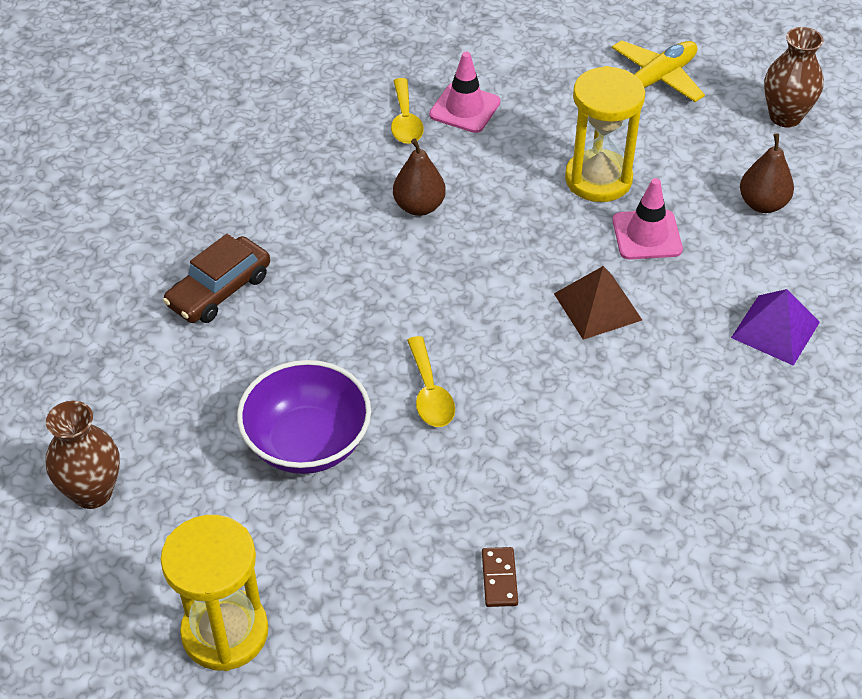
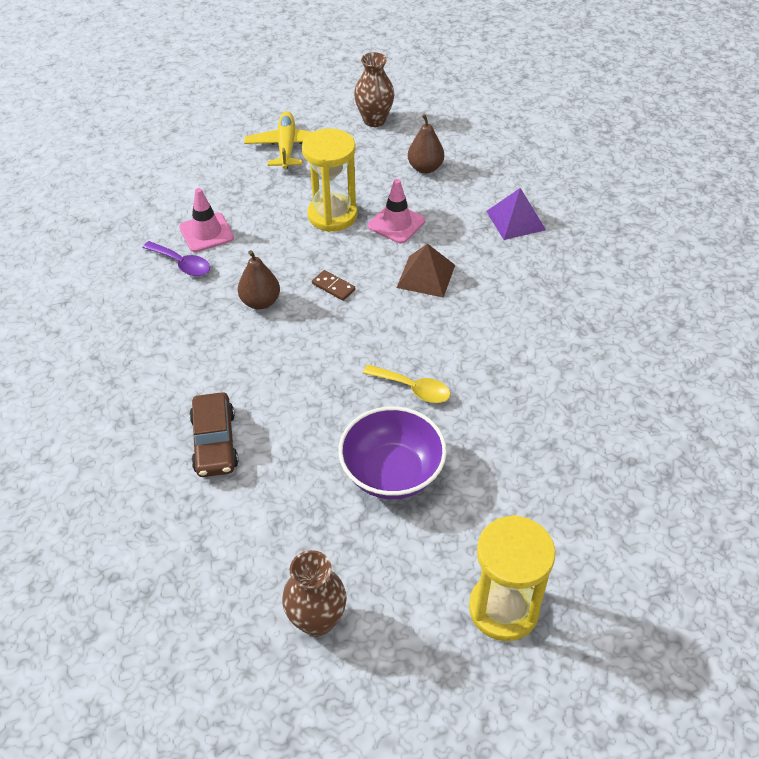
camera: 50 degrees left, 0 degrees up
(405, 120) = (182, 264): yellow spoon -> purple spoon
(499, 578) = (580, 442): brown domino -> brown domino (333, 287)

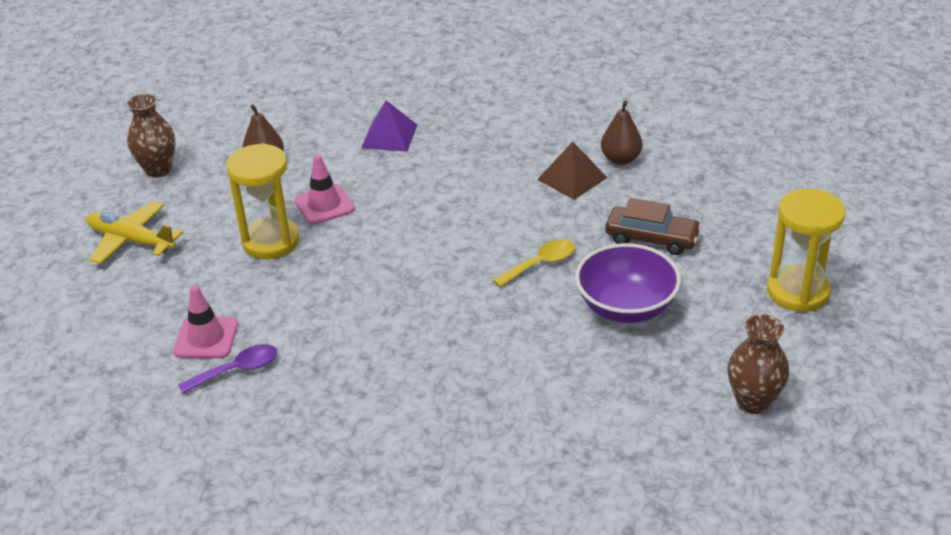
camera: 60 degrees left, 10 degrees down
(214, 442) = (510, 413): brown car -> brown car (651, 238)
(260, 302) = (348, 327): brown pear -> brown pear (620, 159)
(333, 287) = (372, 272): brown domino -> none
(426, 276) = (410, 210): brown pyramid -> brown pyramid (572, 178)

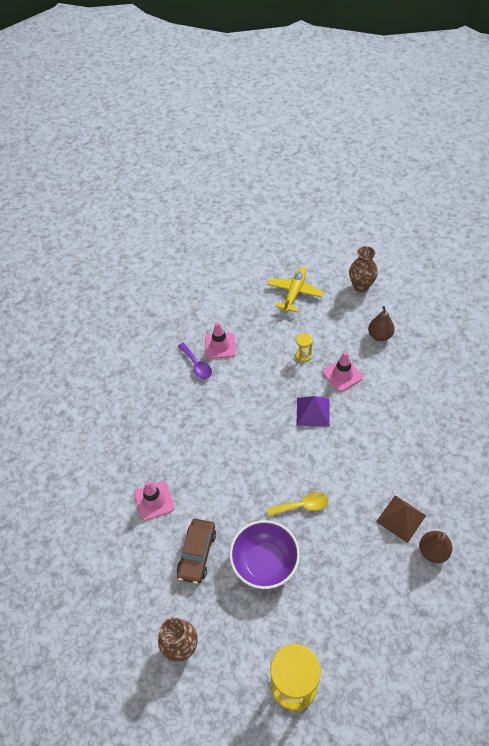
camera: 85 degrees right, 15 degrees up
(271, 241) = (303, 356): yellow hourglass -> yellow hourglass, size x0.47
(389, 136) = (424, 396): purple pyramid -> purple pyramid (313, 411)
(505, 432) = (154, 501): none -> pink traffic cone
(540, 264) = (302, 506): yellow spoon -> yellow spoon turned 60 degrees counterclockwise
(651, 238) = (340, 577): brown car -> brown car (197, 554)

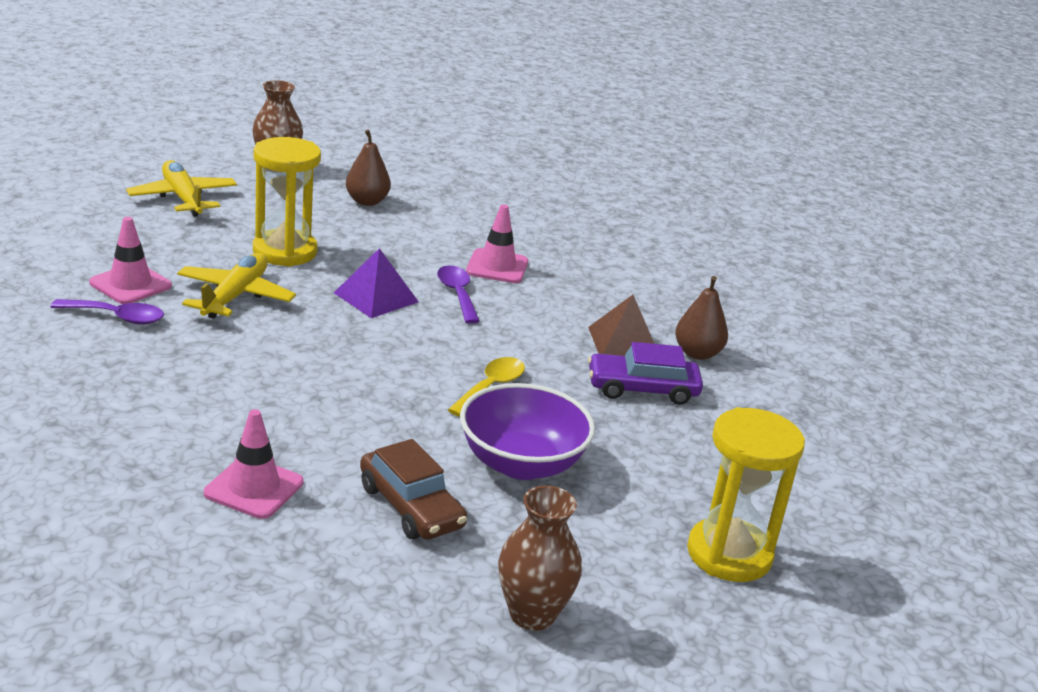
camera: 55 degrees left, 25 degrees down
(253, 377) = (235, 296): none -> yellow plane
(303, 356) = (285, 251): yellow hourglass -> yellow hourglass, size x2.15
(342, 375) = (367, 251): pink traffic cone -> pink traffic cone (497, 267)
(353, 431) = (457, 294): none -> purple spoon
(373, 556) = (642, 389): none -> purple car

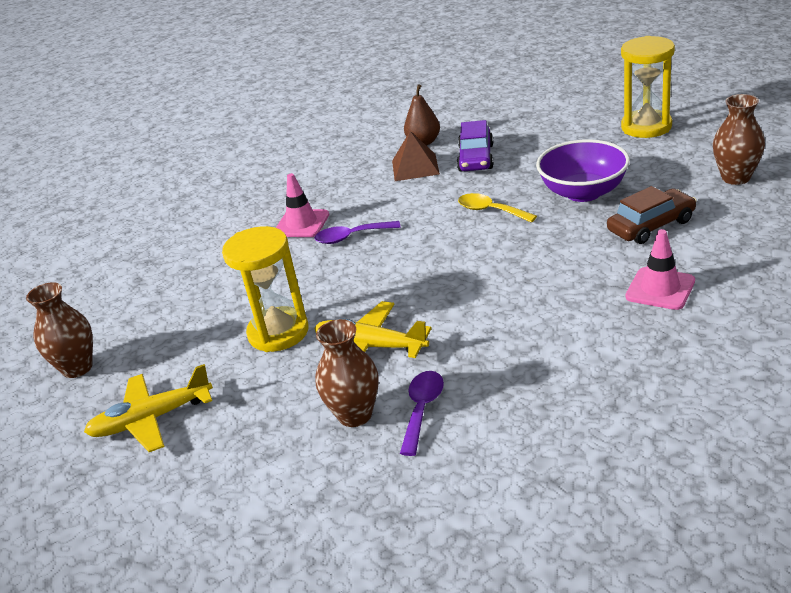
camera: 75 degrees left, 5 degrees up
(130, 284) = (355, 415): pink traffic cone -> brown vase
(367, 201) = (170, 301): brown pear -> none
(376, 297) = (361, 273): purple pyramid -> none

